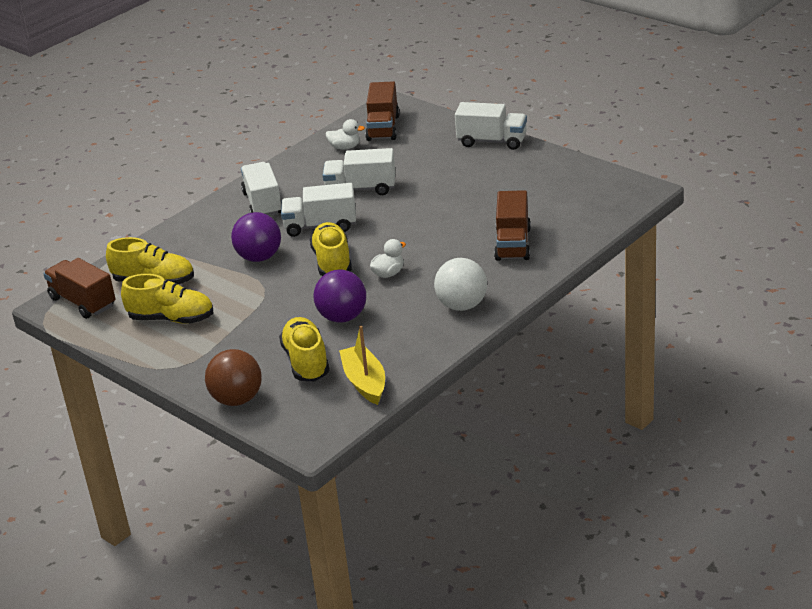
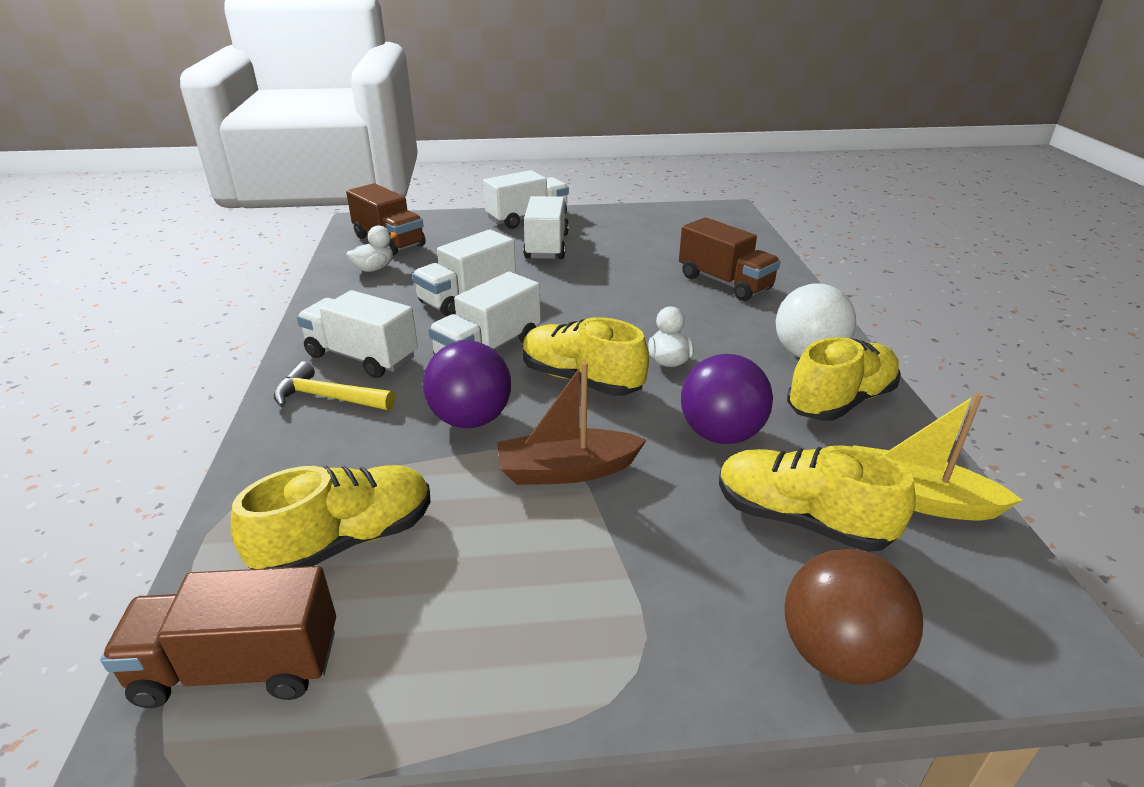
camera: 50 degrees left, 0 degrees up
(171, 319) = (482, 585): yellow shoe -> yellow shoe (840, 401)
(223, 219) = (328, 397): none -> yellow hammer
(259, 298) = (567, 470): none -> brown boat
(462, 171) = (546, 246): none -> white truck

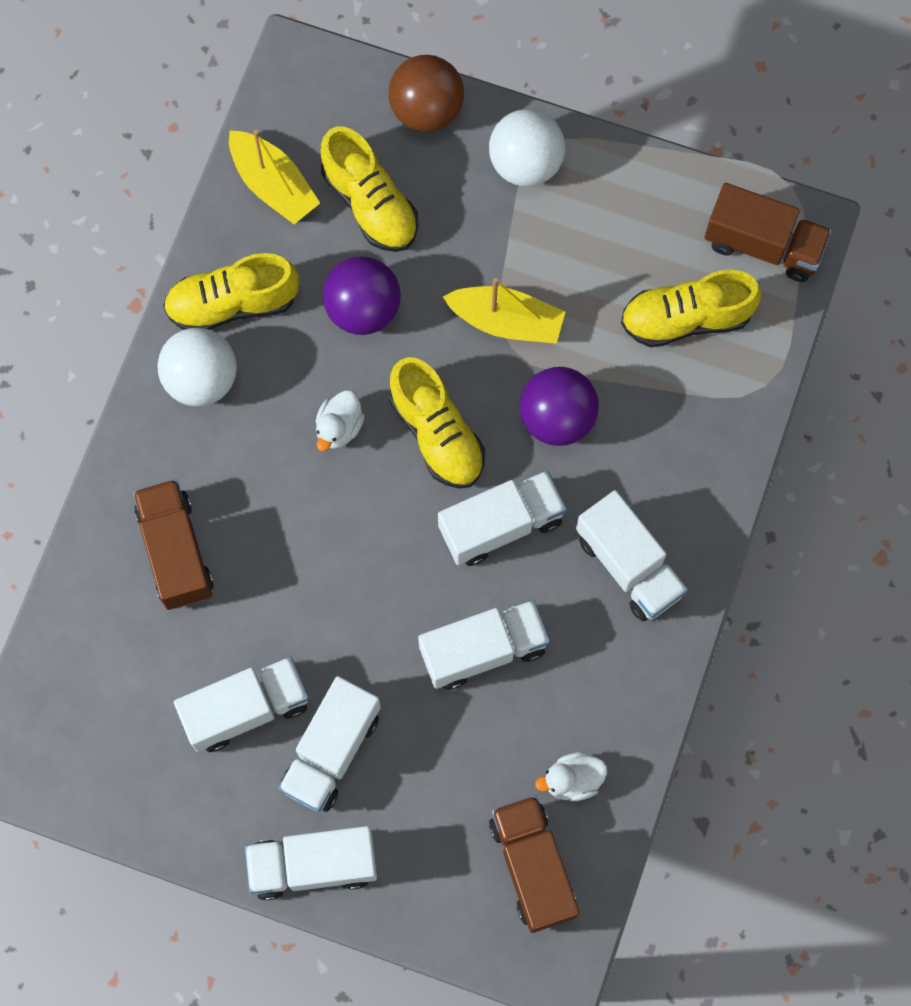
camera: 155 degrees left, 40 degrees up
(328, 397) = (672, 505): yellow hammer -> none
(567, 470) = (506, 321): brown boat -> yellow boat
(614, 247) = (246, 709): none -> white truck
(649, 639) = (525, 163): none -> white ball

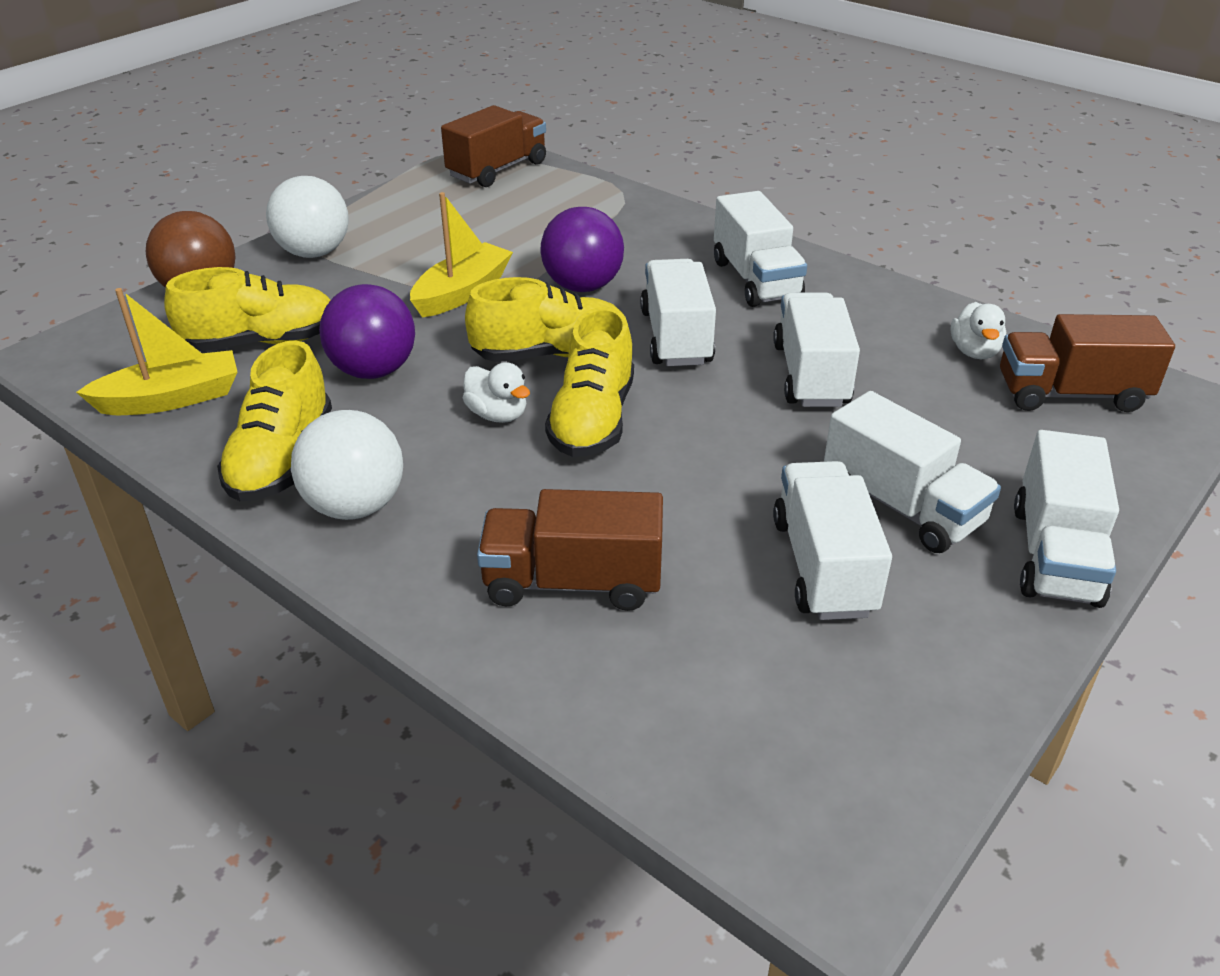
camera: 70 degrees left, 35 degrees down
(629, 565) = (756, 280): white truck -> white truck turned 90 degrees clockwise
(686, 318) = (534, 211): yellow shoe -> yellow shoe (592, 420)

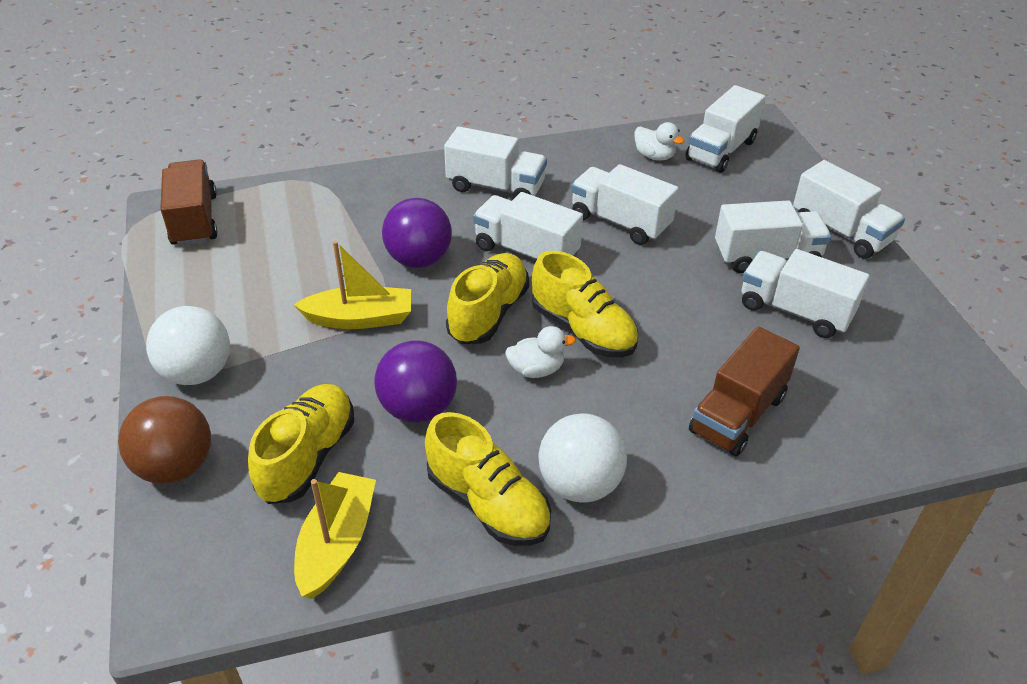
camera: 55 degrees left, 5 degrees up
(462, 292) = (360, 318): yellow boat -> yellow boat turned 105 degrees clockwise
(1071, 394) = (721, 150): brown truck -> white truck

